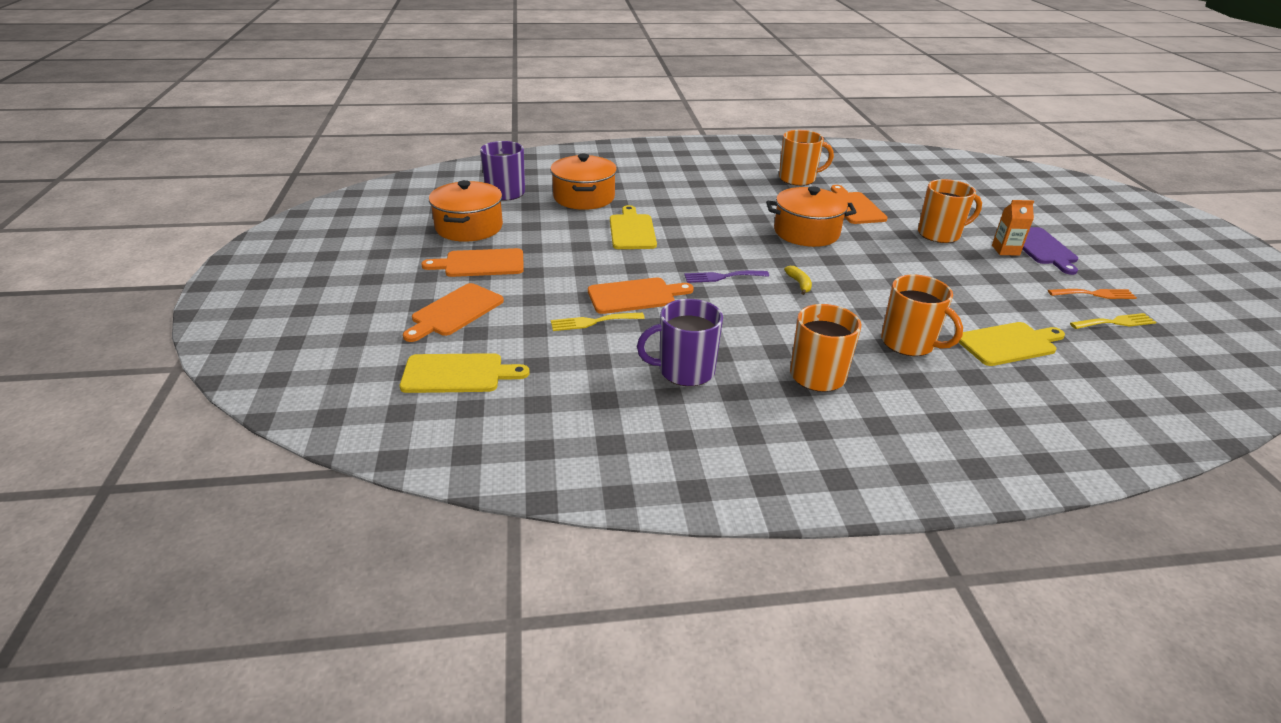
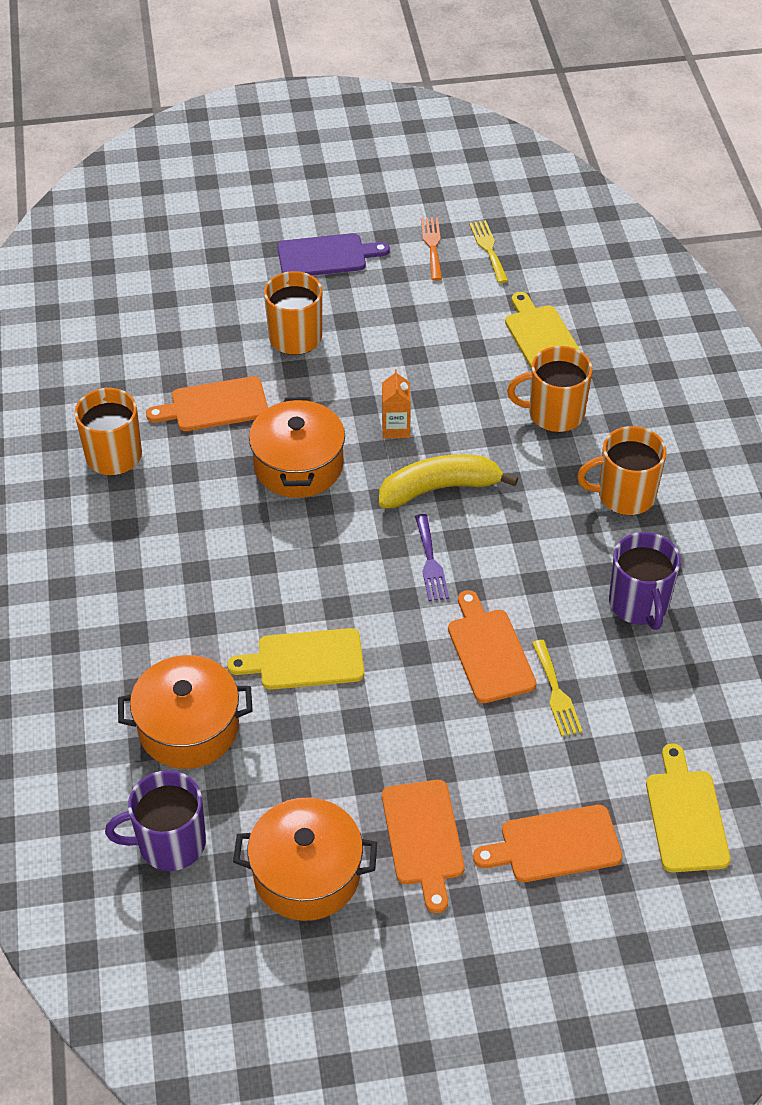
camera: 90 degrees left, 15 degrees up
(455, 312) = (555, 845): orange cutting board -> orange cutting board turned 135 degrees clockwise
(799, 284) = (439, 488): yellow banana -> yellow banana, size x2.27
(909, 343) = (554, 413): orange mug -> orange mug turned 135 degrees counterclockwise
(1005, 250) = (335, 288): orange carton -> orange carton (395, 428)

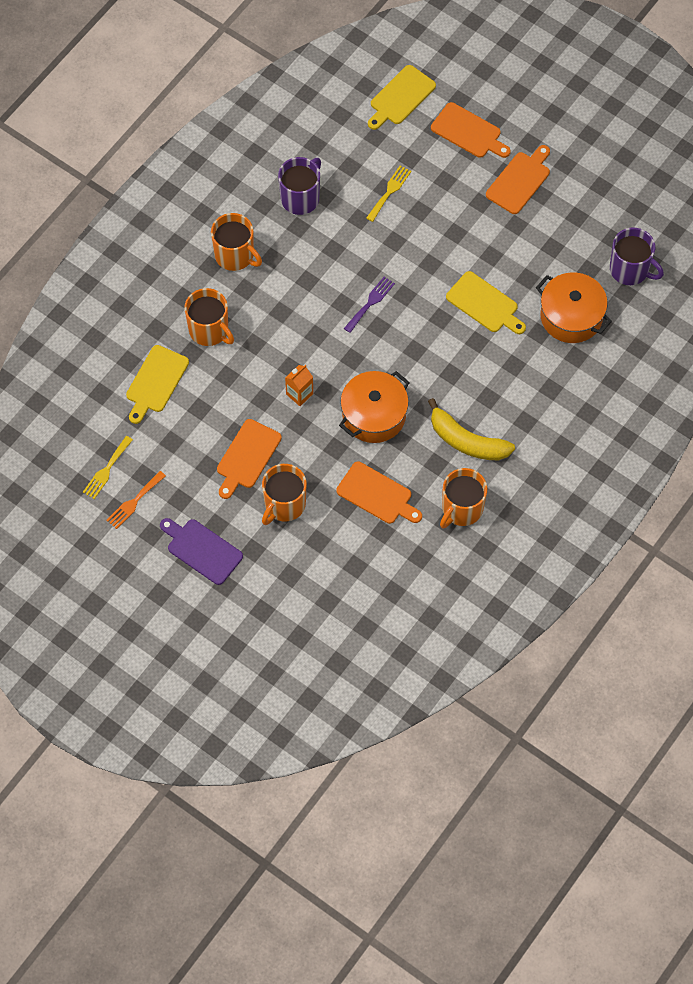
camera: 135 degrees left, 15 degrees up
(307, 874) = (584, 207): orange pot -> none
(439, 488) = (319, 339): yellow banana -> yellow banana (467, 441)
(489, 652) = (396, 235): orange cutting board -> orange cutting board (247, 456)

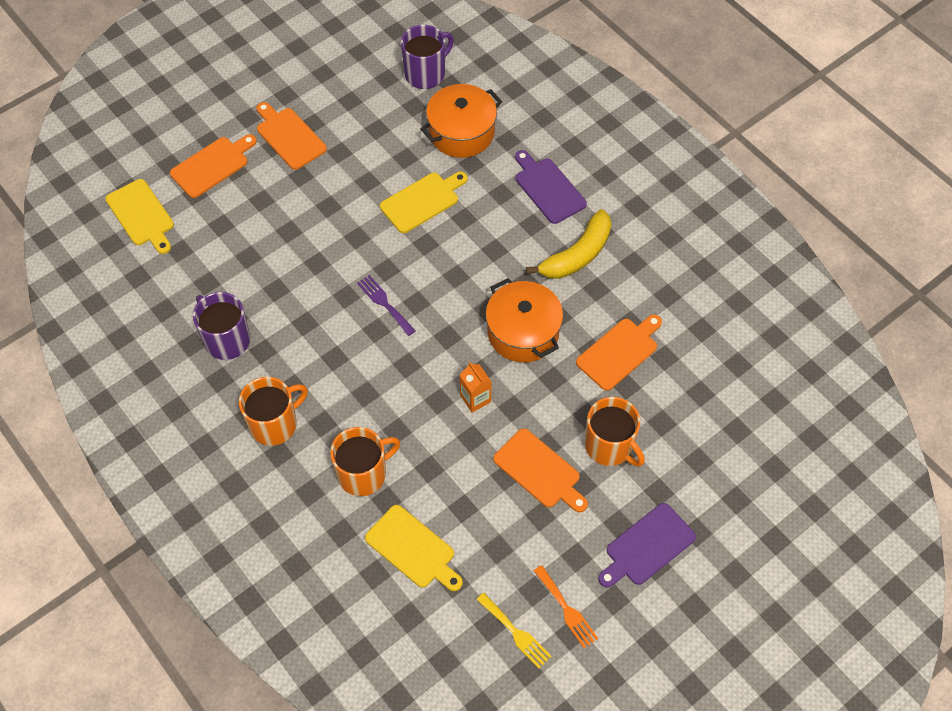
camera: 75 degrees left, 5 degrees down
(389, 191) = (254, 253): yellow fork -> none
(461, 509) = (655, 278): orange mug -> none
(532, 402) = (548, 188): none -> purple cutting board

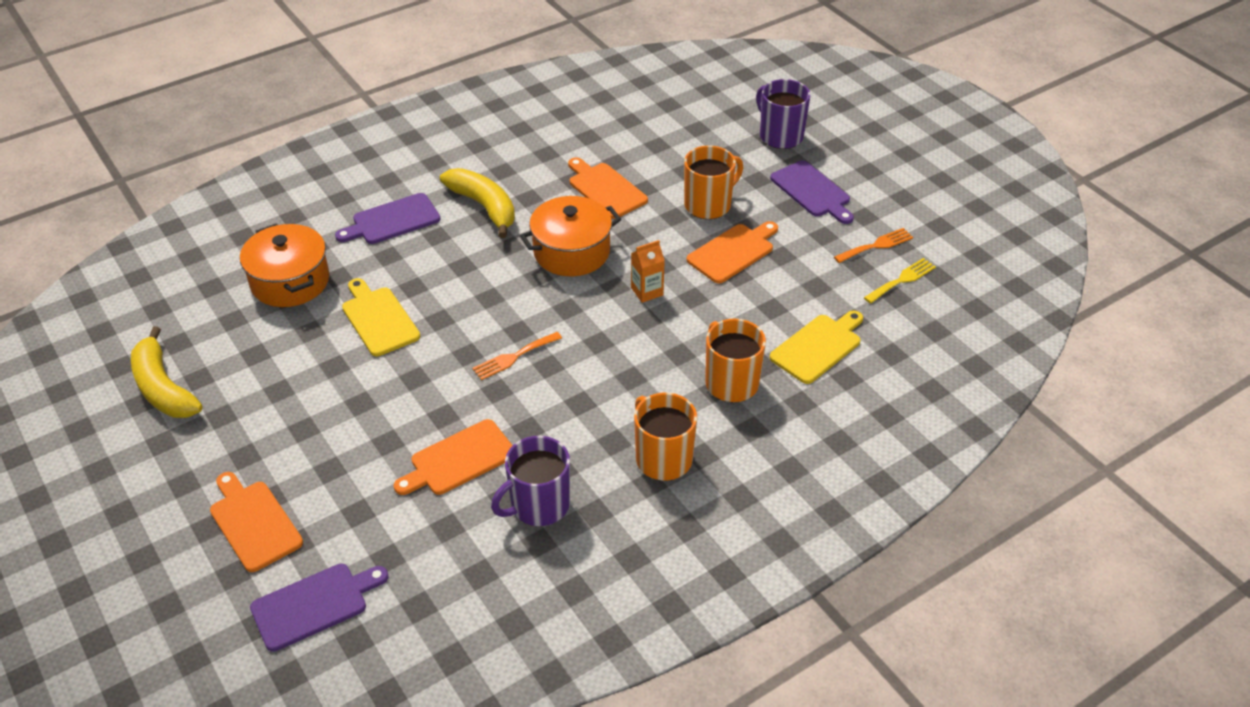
camera: 85 degrees left, 15 degrees down
(141, 215) = (314, 605): yellow cutting board -> purple cutting board
(289, 136) = (234, 439): orange cutting board -> orange cutting board (459, 459)
(338, 82) = (163, 388): none -> yellow banana
(384, 303) = (514, 357): purple fork -> orange fork
(426, 74) = (186, 307): purple mug -> purple mug (780, 135)

